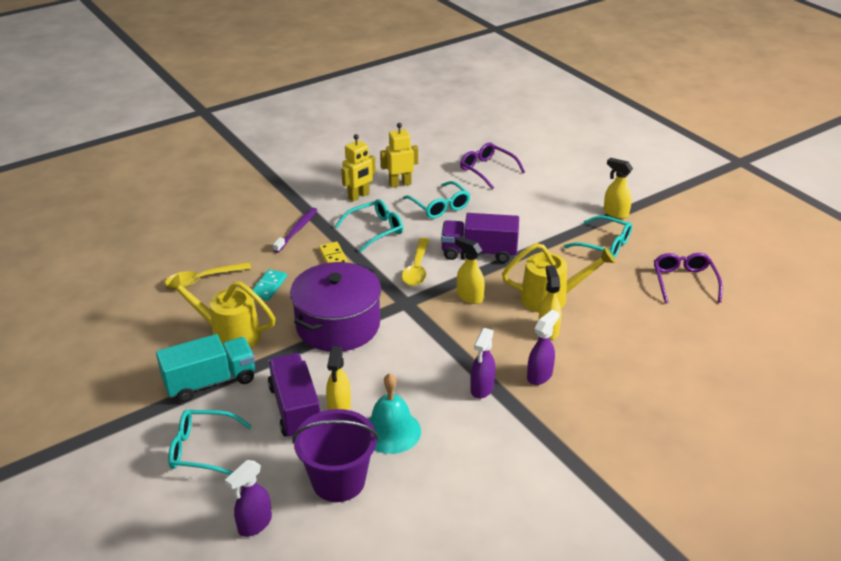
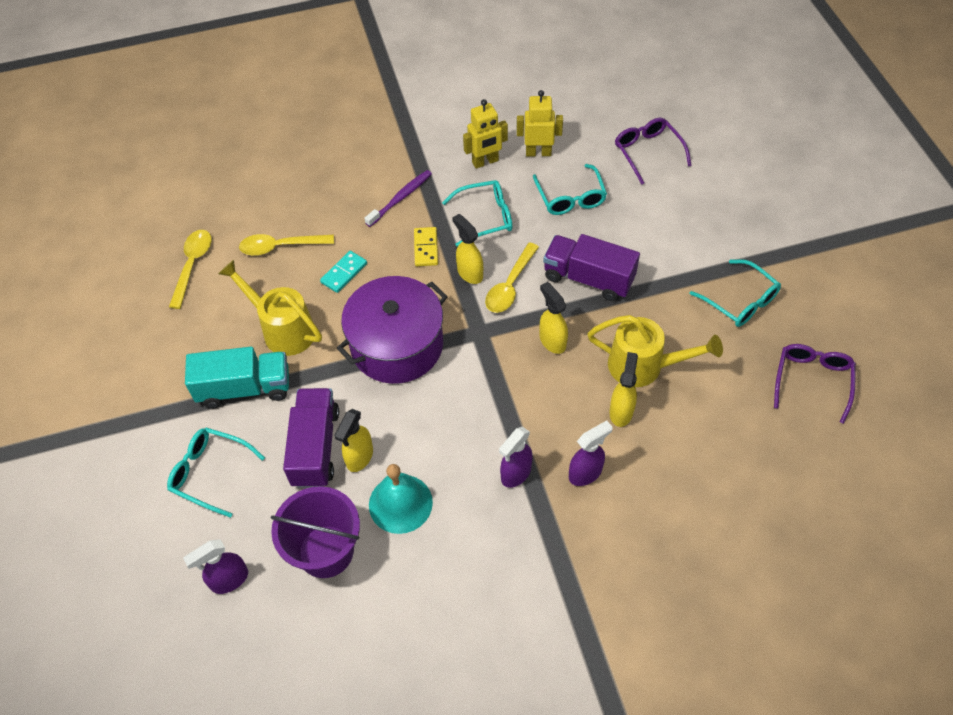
camera: 20 degrees right, 20 degrees up
(124, 307) = (192, 265): none -> yellow spoon
(615, 213) = (775, 254): yellow spray bottle -> yellow spray bottle (469, 273)

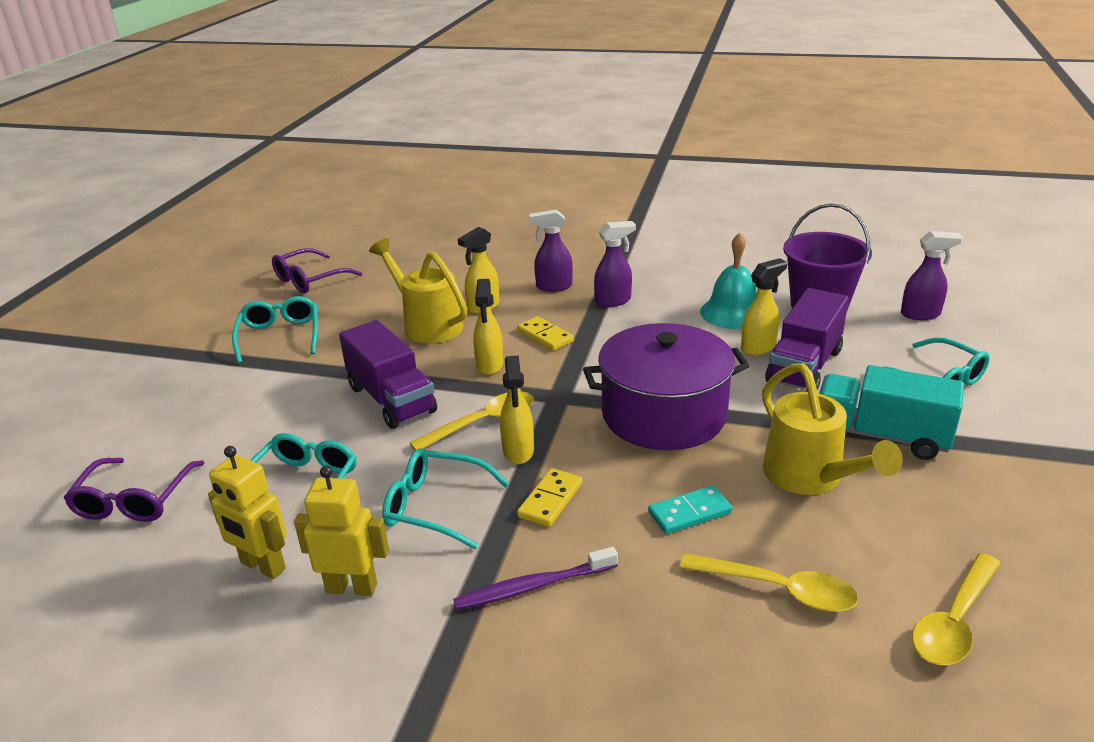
camera: 150 degrees left, 25 degrees down
(538, 395) = (545, 336): none -> yellow domino

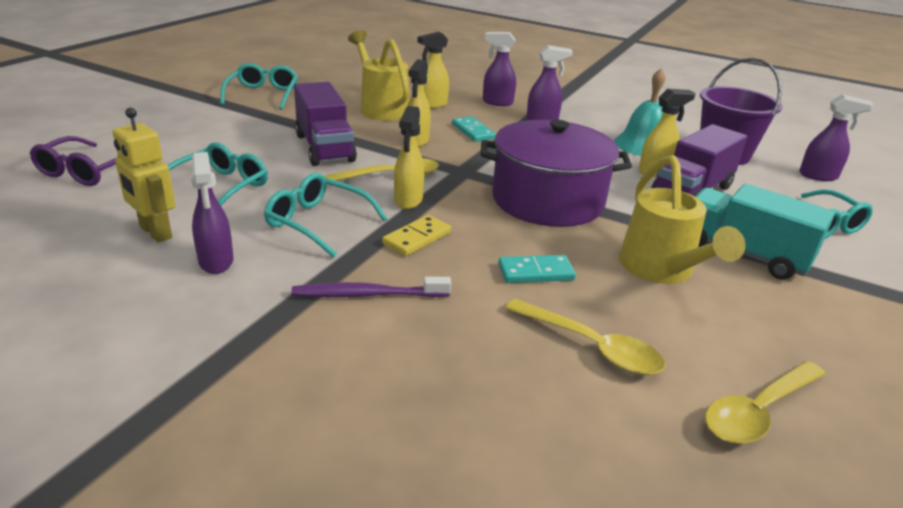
camera: 10 degrees right, 0 degrees up
(310, 279) = (307, 66): purple glasses -> none
(352, 587) = (216, 262): yellow robot -> purple spray bottle
(545, 336) = (473, 131): yellow domino -> turquoise domino

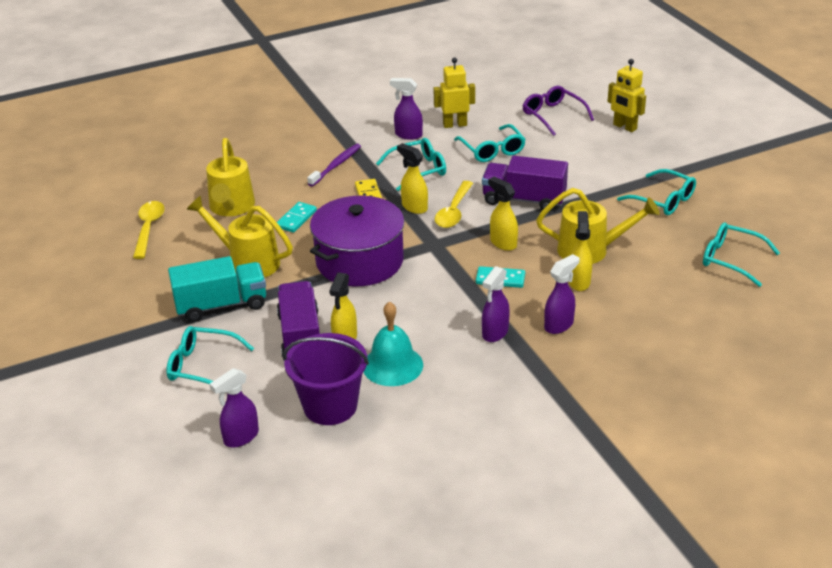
camera: 130 degrees right, 5 degrees up
(104, 129) = (624, 127): none -> yellow robot
(334, 67) = (732, 260): none -> turquoise glasses
(591, 346) = (231, 208): yellow spoon -> yellow watering can

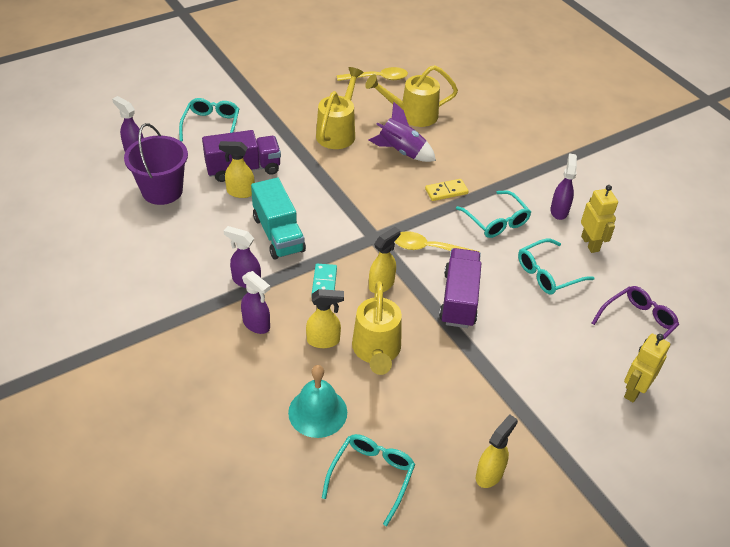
camera: 80 degrees right, 10 degrees up
(221, 305) = (282, 125): turquoise truck -> turquoise truck (278, 234)
(296, 219) = (401, 151): turquoise domino -> purple rocket
(336, 165) = (491, 167): purple toothbrush -> none
(359, 261) = (344, 193): purple pot -> none
(392, 365) = (207, 221): turquoise bell -> turquoise bell (317, 412)
(414, 207) = (432, 221): yellow spray bottle -> yellow spray bottle (489, 474)
(663, 200) = (481, 419): turquoise glasses -> none

